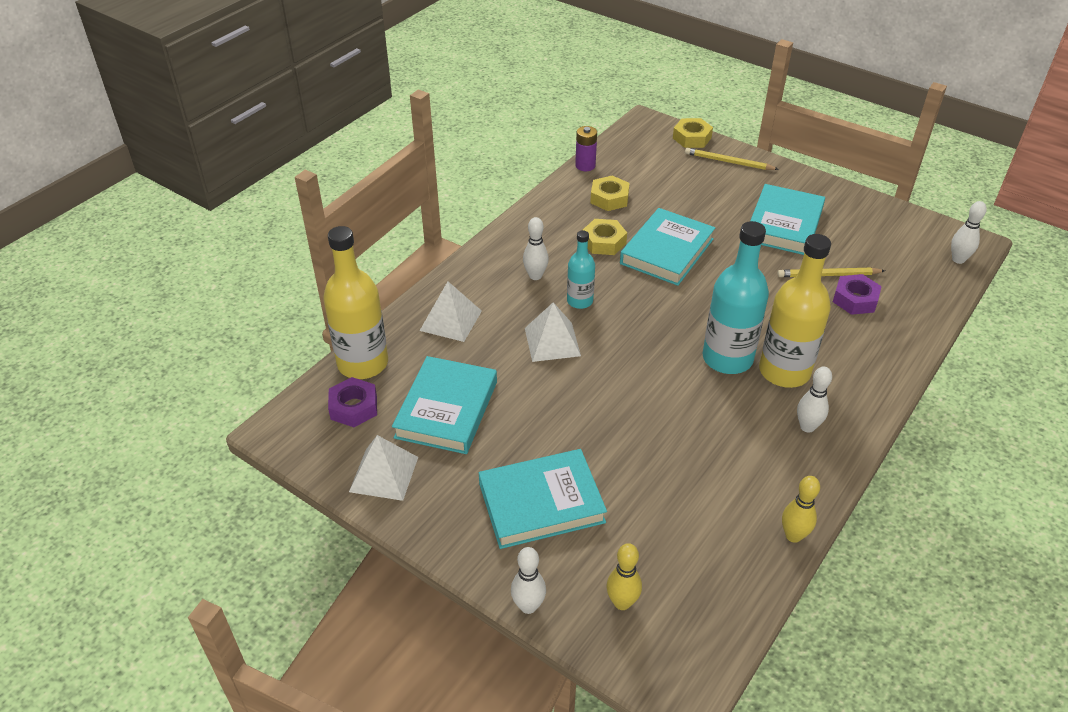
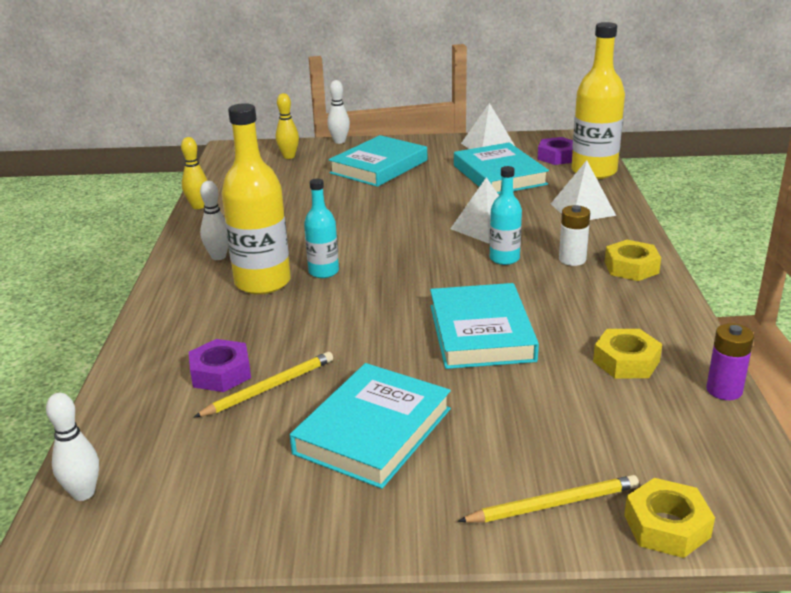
camera: 145 degrees right, 15 degrees down
(535, 276) = (572, 259): white bowling pin -> white battery
(604, 242) = (558, 313): yellow nut -> yellow nut (631, 267)
(727, 358) = (323, 272): turquoise bottle -> turquoise bottle, size x0.55
(784, 224) = (373, 431): turquoise book -> turquoise book turned 45 degrees clockwise

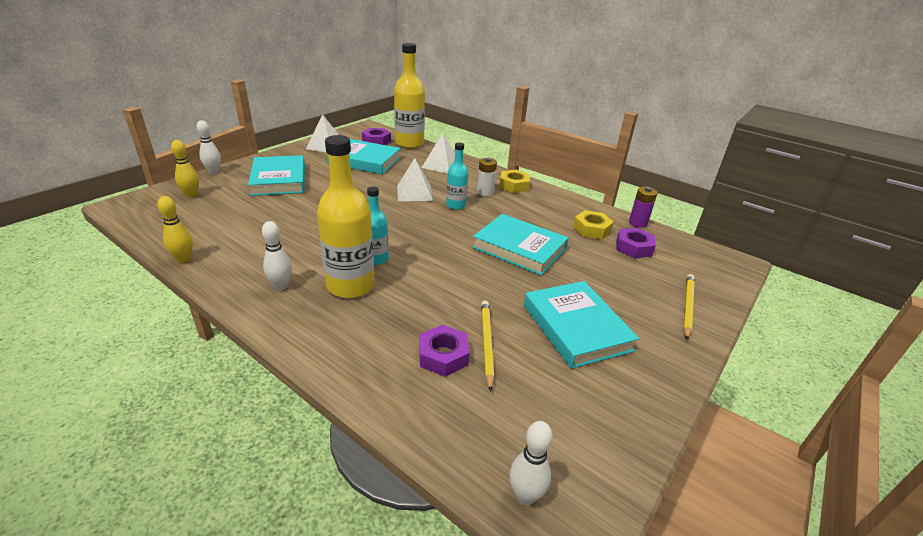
camera: 55 degrees left, 5 degrees up
(639, 410) = (633, 247): none -> purple nut
(666, 526) = (723, 288): yellow nut -> none

